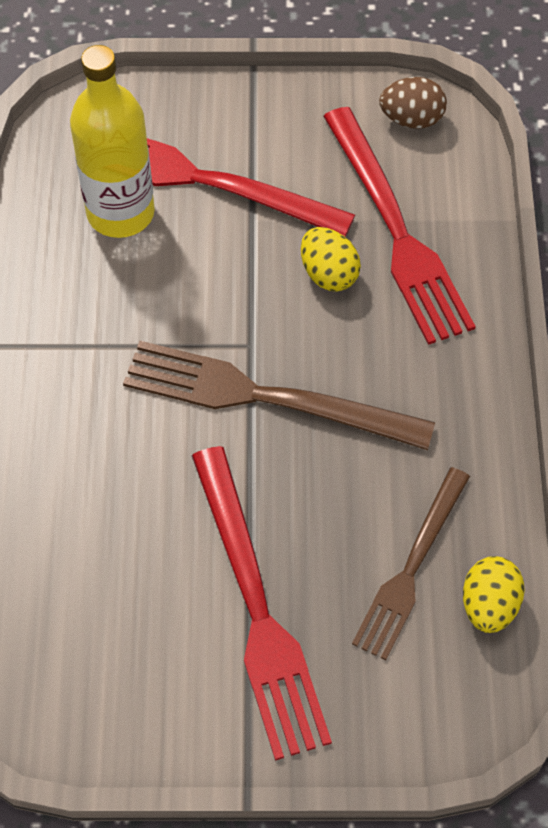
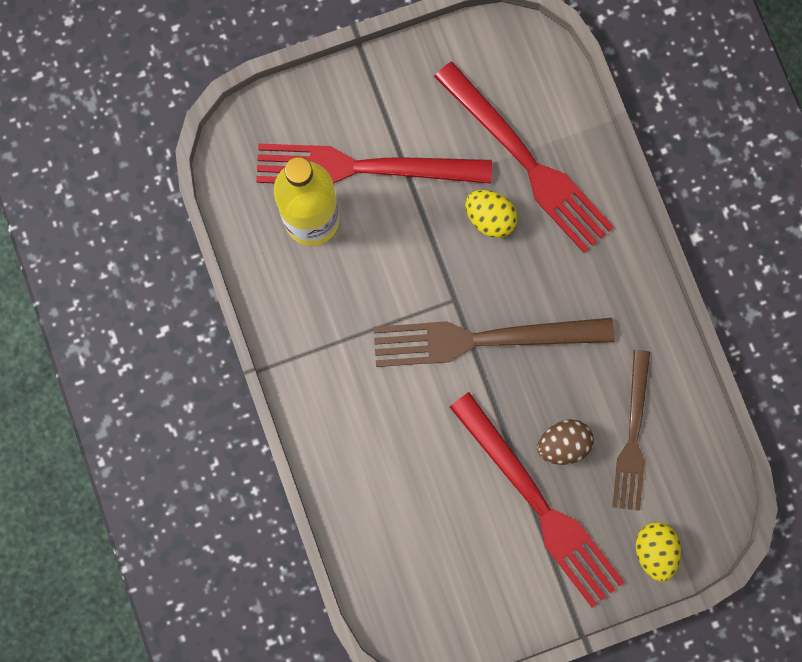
camera: 20 degrees left, 20 degrees up
(411, 119) = (502, 53): brown egg -> brown egg (563, 444)
(489, 605) = (694, 445): yellow egg -> yellow egg (654, 550)

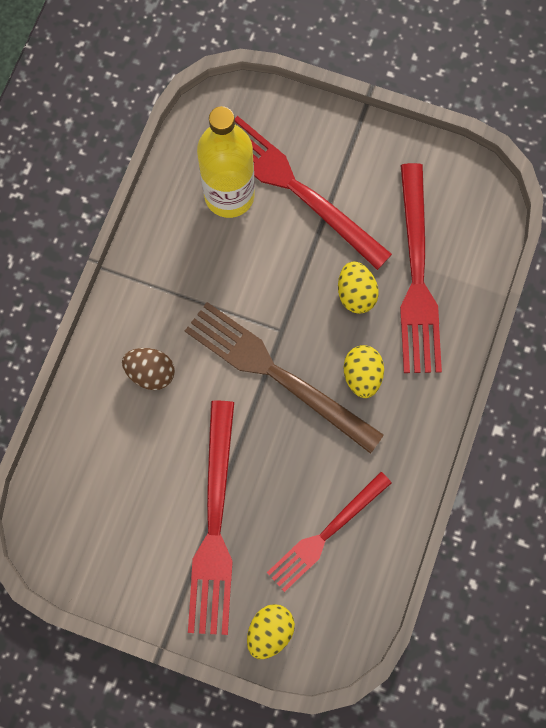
camera: 40 degrees right, 5 degrees down
(552, 283) = (362, 375): none -> yellow egg
(563, 444) = (270, 496): brown egg -> brown egg (151, 373)
(632, 436) = (326, 533): brown fork -> red fork

